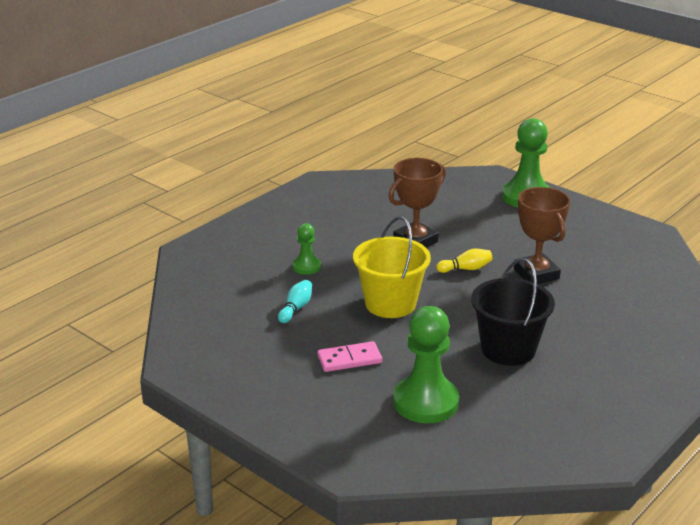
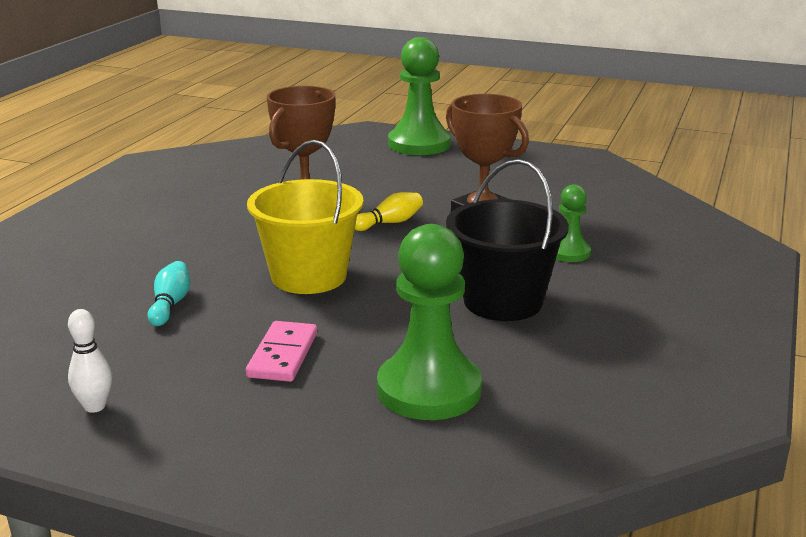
camera: 20 degrees left, 5 degrees down
(231, 370) = (95, 406): none -> white bowling pin
(306, 266) = (165, 253): green pawn -> green pawn (569, 252)
(349, 359) = (283, 355): pink domino -> pink domino turned 45 degrees counterclockwise

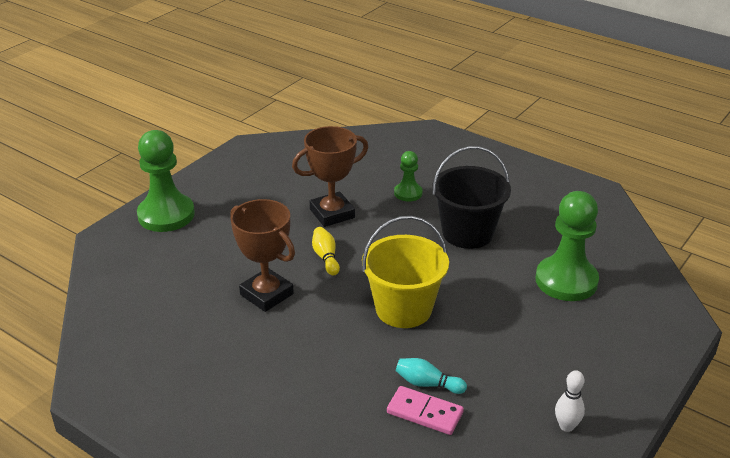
camera: 75 degrees left, 10 degrees up
(283, 355) = (515, 333): pink domino -> pink domino (425, 413)

